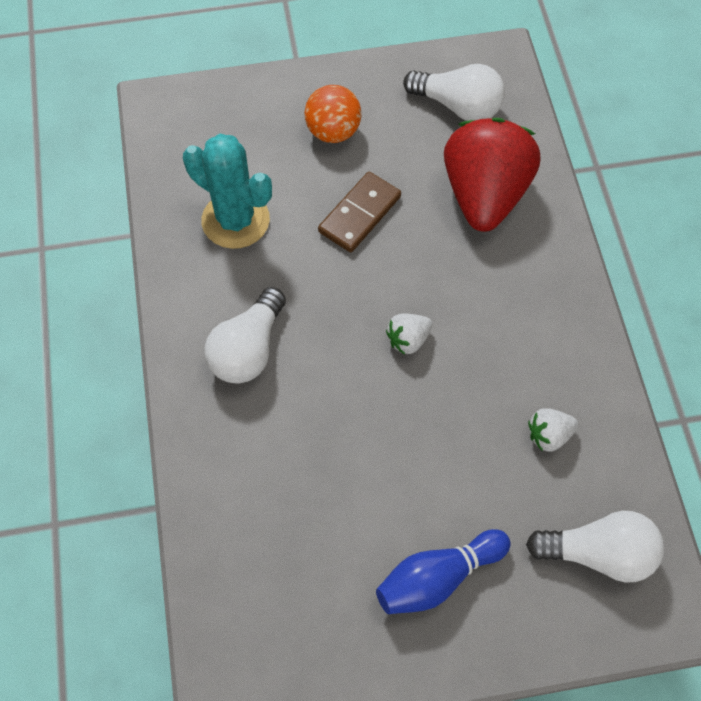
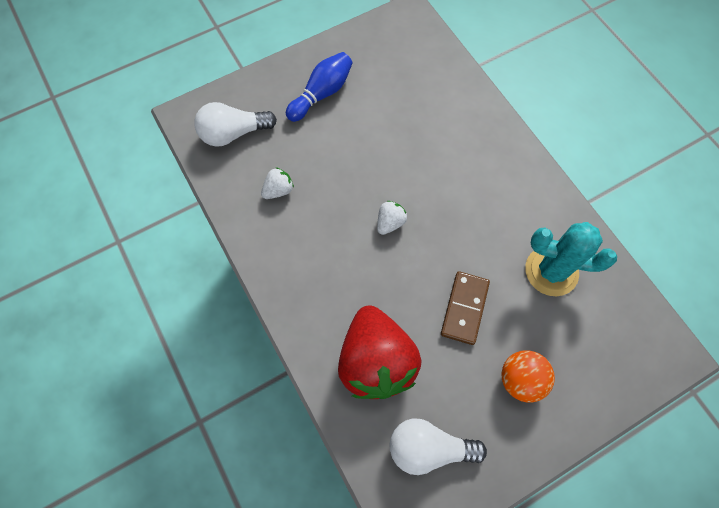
camera: 160 degrees right, 5 degrees up
(248, 350) = (490, 181): white light bulb -> none

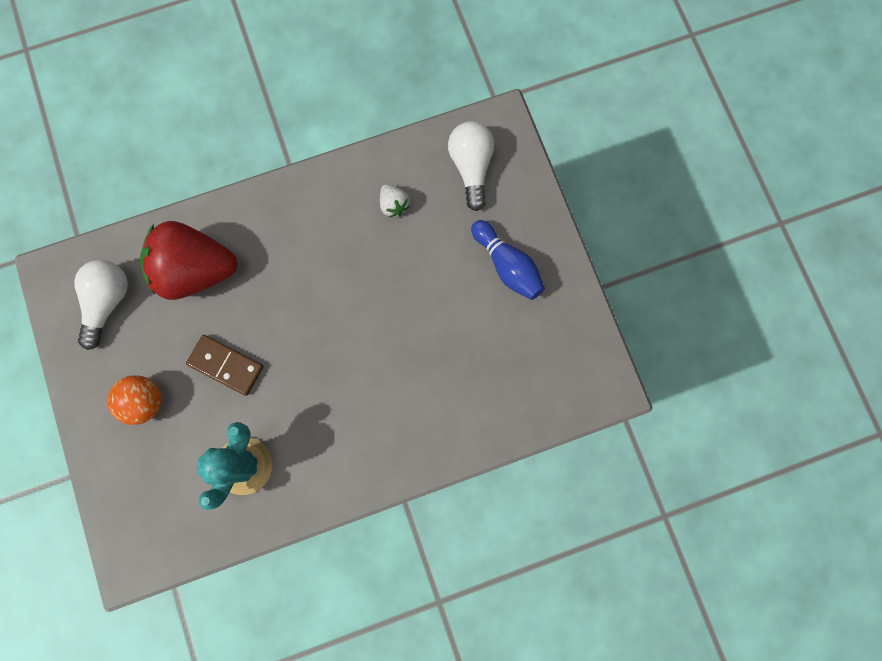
camera: 100 degrees right, 10 degrees up
(390, 223) = (334, 311): white strawberry -> none

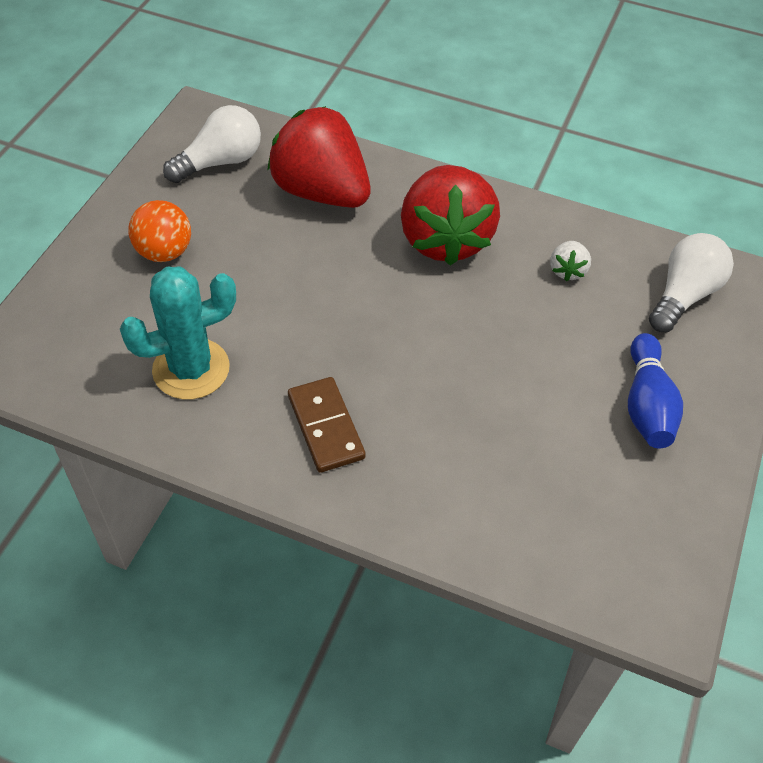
camera: 40 degrees right, 25 degrees down
(226, 365) = (267, 278): brown domino -> brown domino (326, 427)
(304, 243) = (445, 239): none -> red strawberry

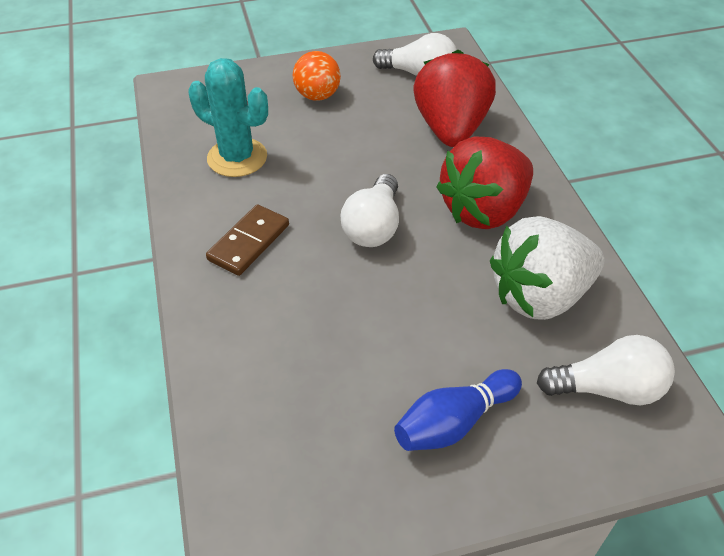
camera: 55 degrees right, 5 degrees down
(393, 323) = (373, 226): none -> white light bulb
(567, 270) = (539, 296): white strawberry -> white strawberry, size x2.43

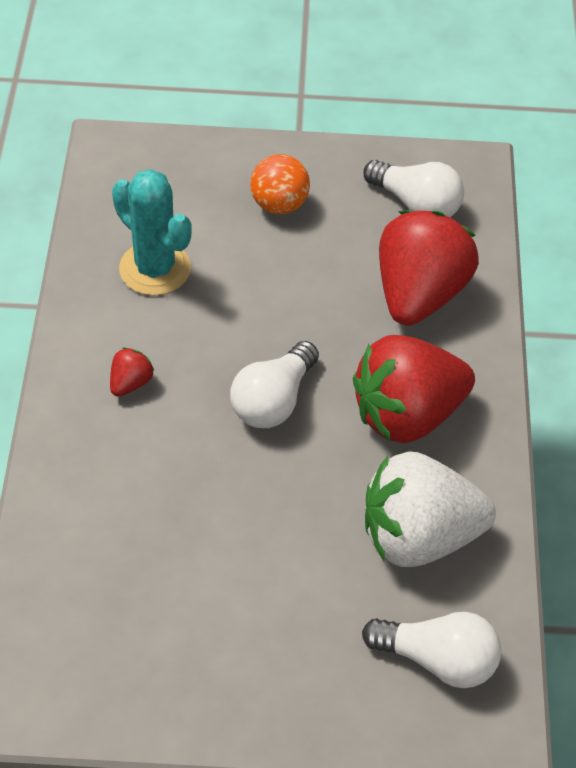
camera: 15 degrees right, 5 degrees up
(249, 242) = (130, 383): brown domino -> red strawberry
(454, 422) = (262, 646): blue bowling pin -> none

